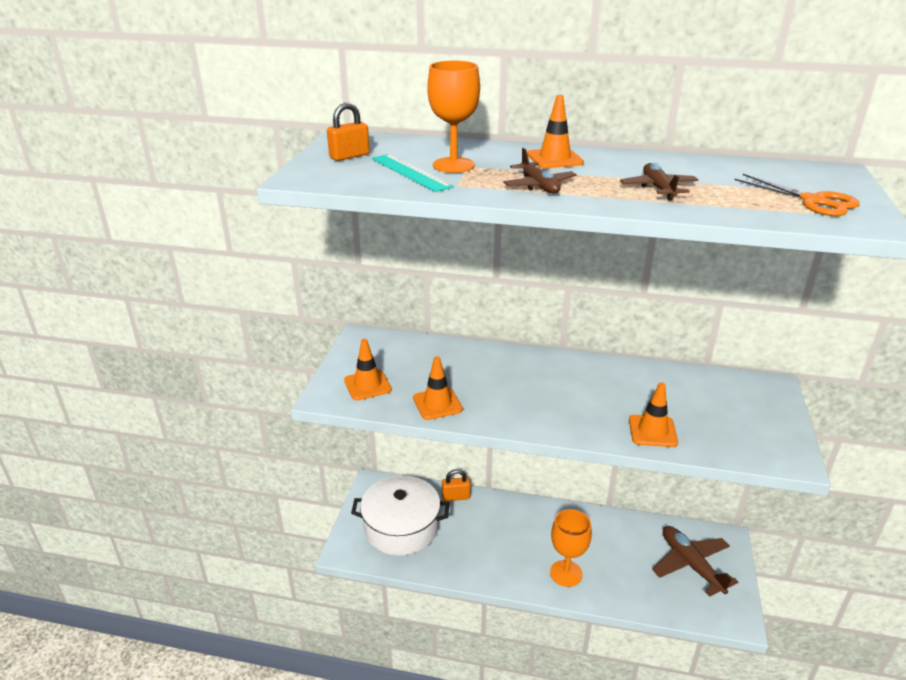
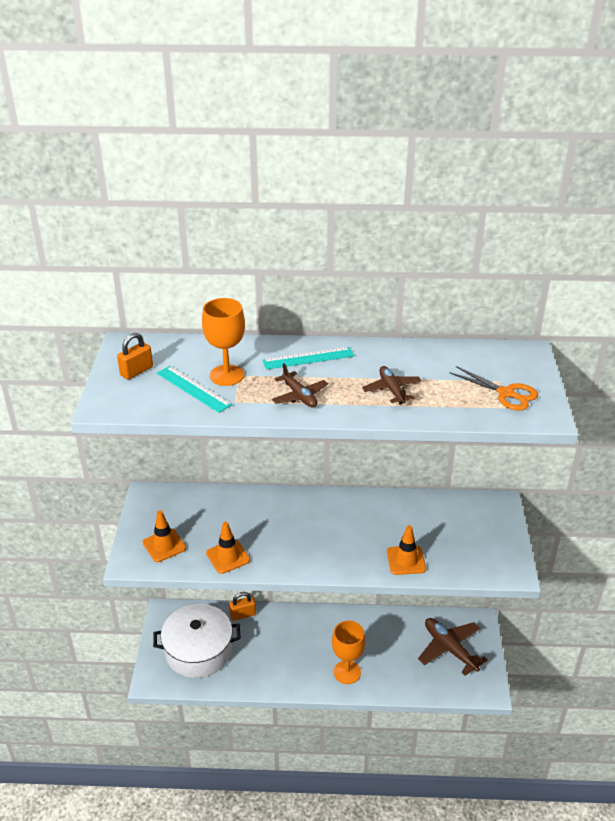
camera: 10 degrees left, 5 degrees up
(554, 159) = (308, 358): orange traffic cone -> turquoise ruler

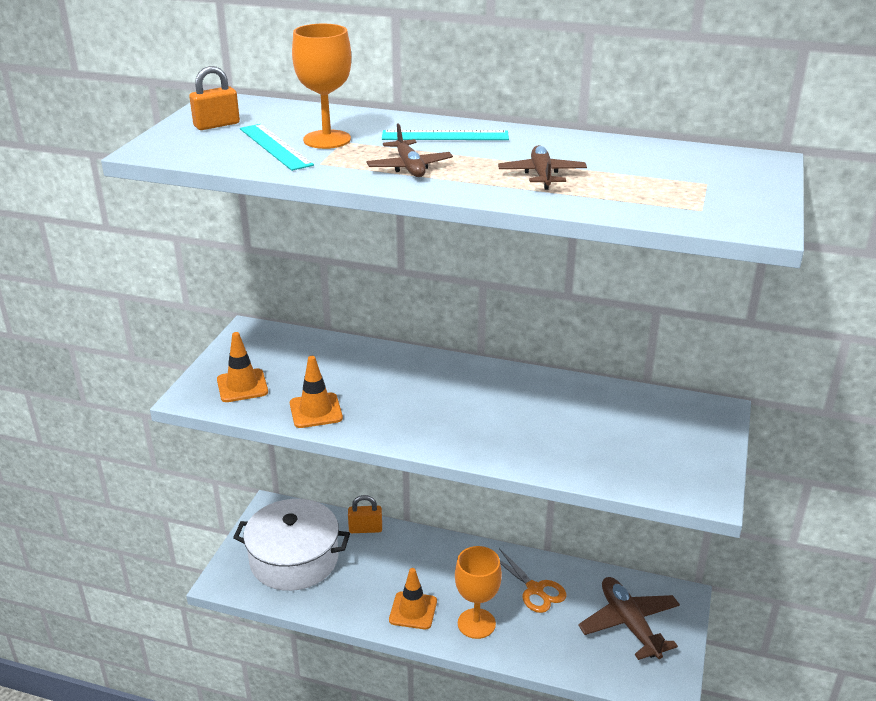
camera: 15 degrees right, 5 degrees down
(406, 560) = (554, 454): orange traffic cone -> orange traffic cone (413, 610)
(506, 393) = (710, 196): orange scissors -> orange scissors (535, 589)

